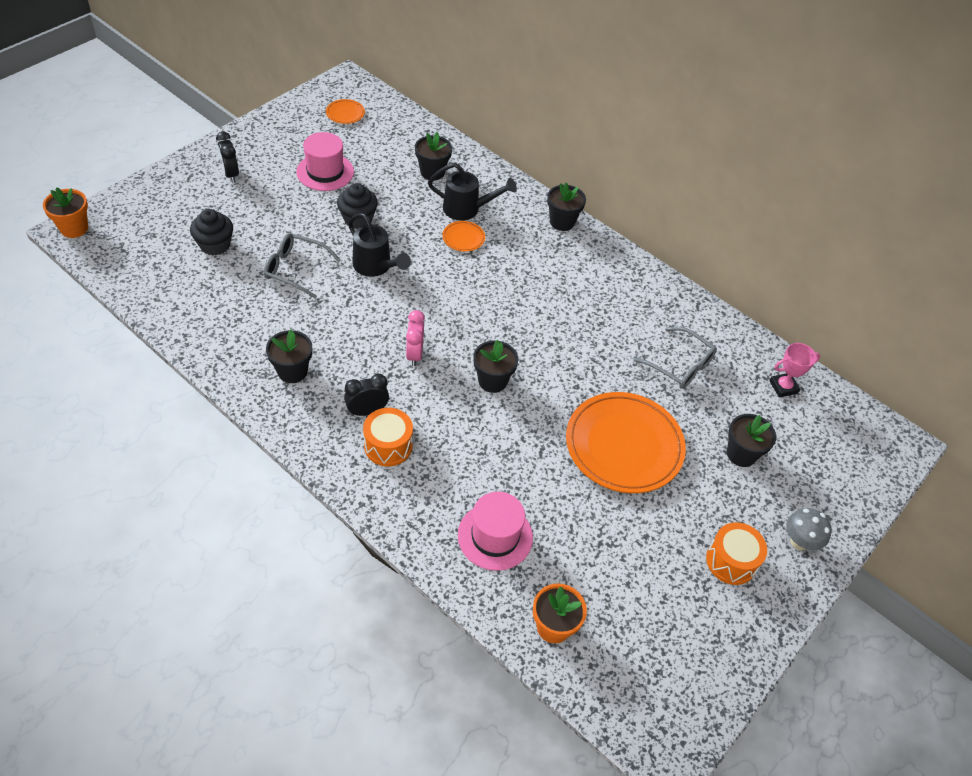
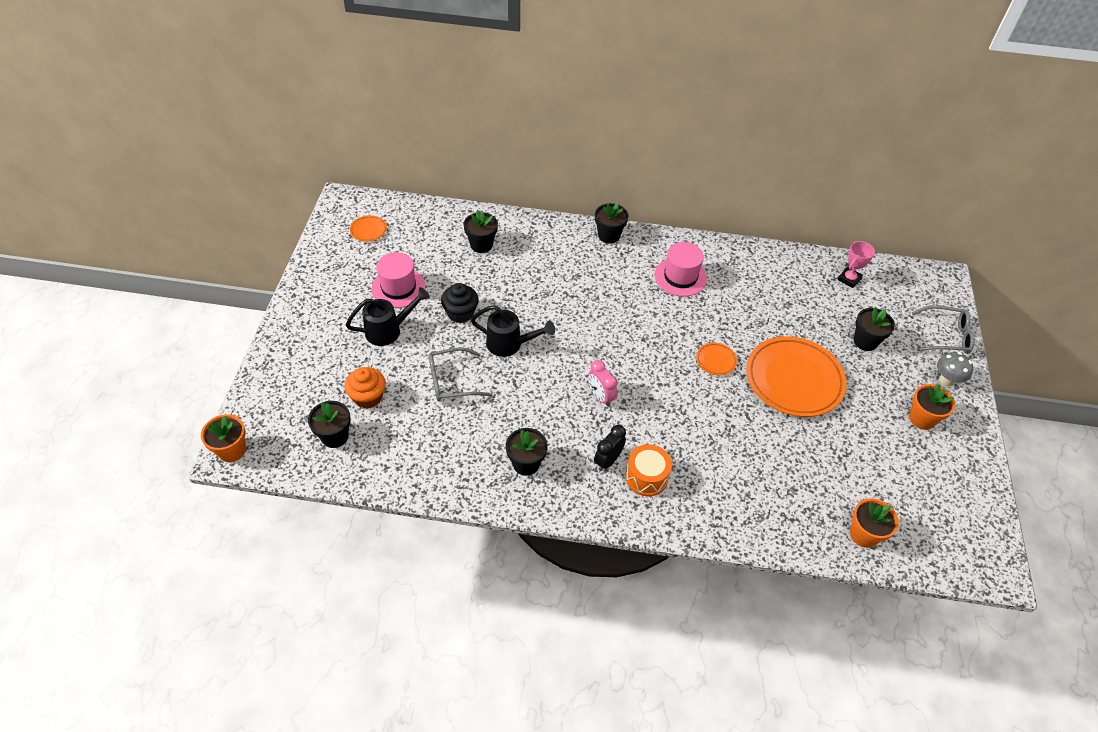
camera: 30 degrees left, 0 degrees up
(215, 245) = (368, 397): black cupcake -> orange cupcake
(230, 174) = (323, 330): black clock -> none
(463, 238) = (552, 286): orange plate -> orange plate (716, 360)
(467, 209) = (534, 261): black watering can -> black watering can (388, 330)
(492, 381) = (671, 384): black flower pot -> black flower pot (335, 436)
(495, 536) = (774, 496): pink hat -> pink hat (680, 277)
(679, 365) = (776, 300): grey glasses -> grey glasses (945, 336)
(731, 561) = (922, 419): orange drum -> orange flower pot

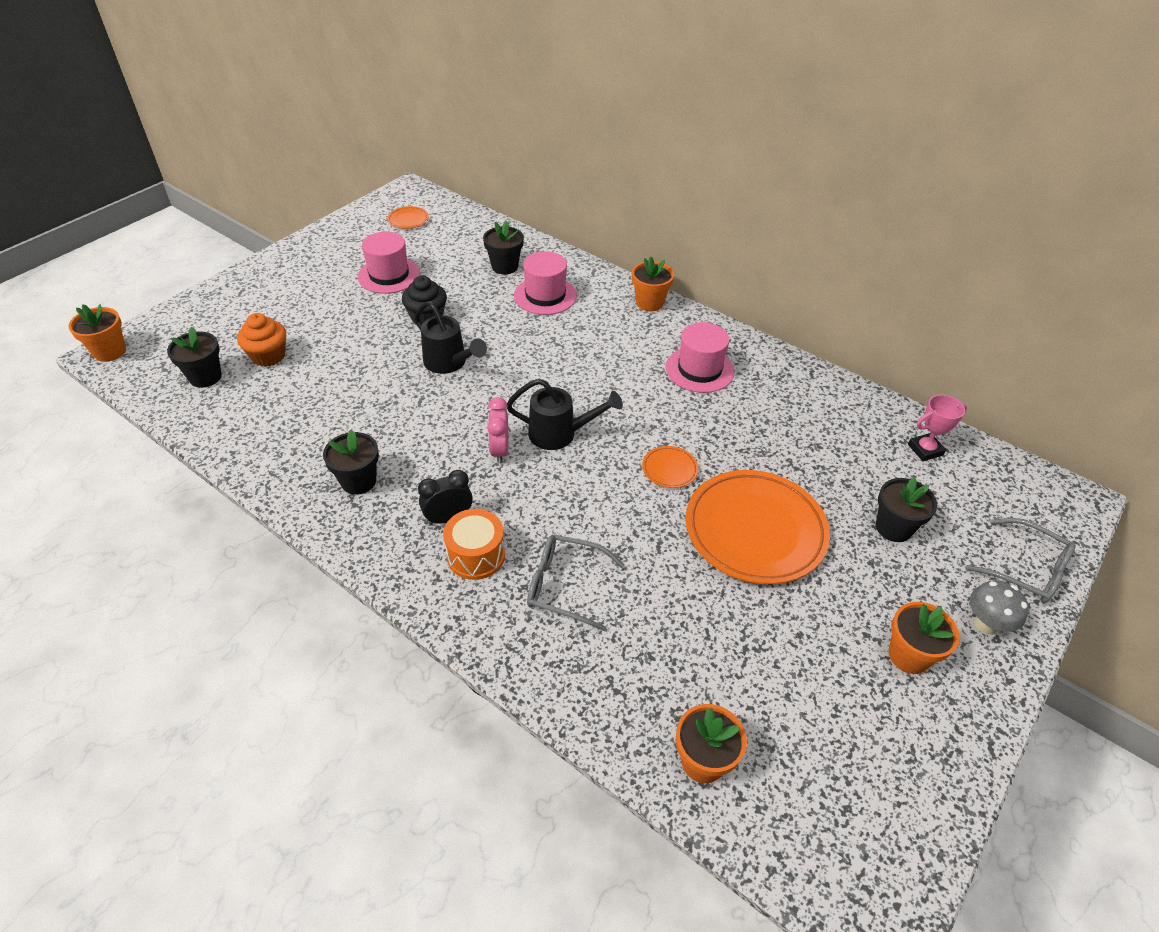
camera: 30 degrees right, 5 degrees down
(388, 330) = (344, 307): black watering can -> black watering can (559, 434)
(451, 381) = (360, 373): grey glasses -> grey glasses (565, 586)
(531, 259) = (545, 295): none -> pink hat
(609, 235) = (649, 303): black flower pot -> orange flower pot

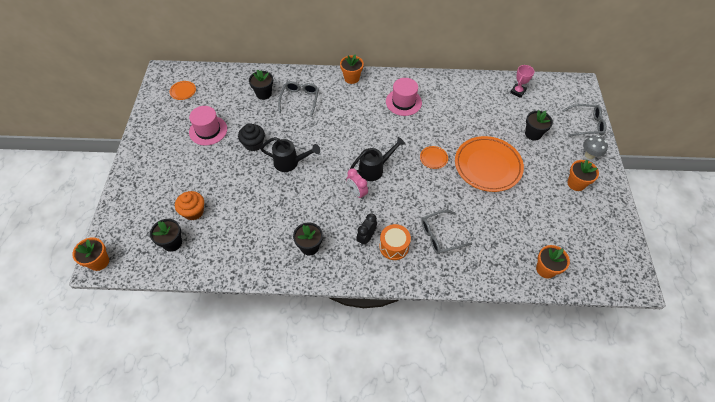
camera: 35 degrees left, 10 degrees up
(545, 295) = (299, 100): pink hat -> grey glasses

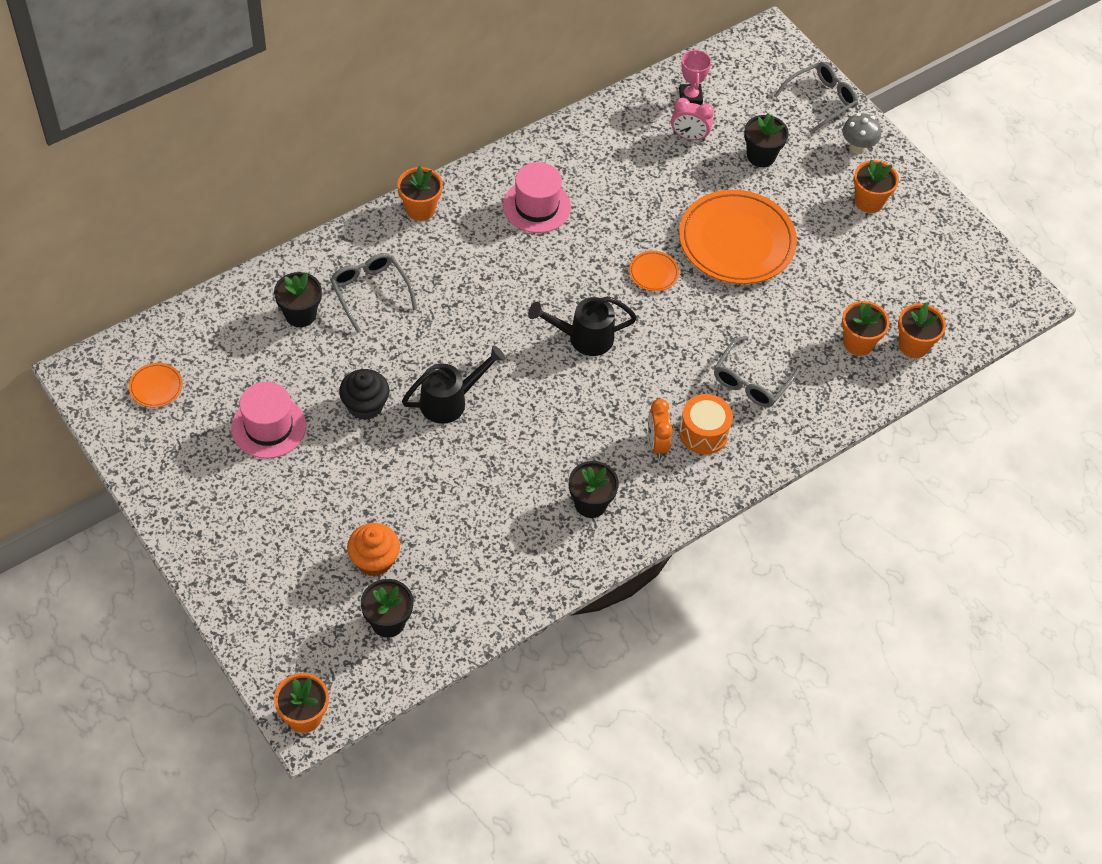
camera: 40 degrees left, 0 degrees up
(357, 193) = (589, 388): pink clock -> pink clock (689, 137)
(366, 238) = (656, 443): black clock -> orange clock
(374, 169) = (583, 338): black watering can -> black watering can turned 120 degrees counterclockwise
(514, 250) = (858, 343): none -> orange flower pot

